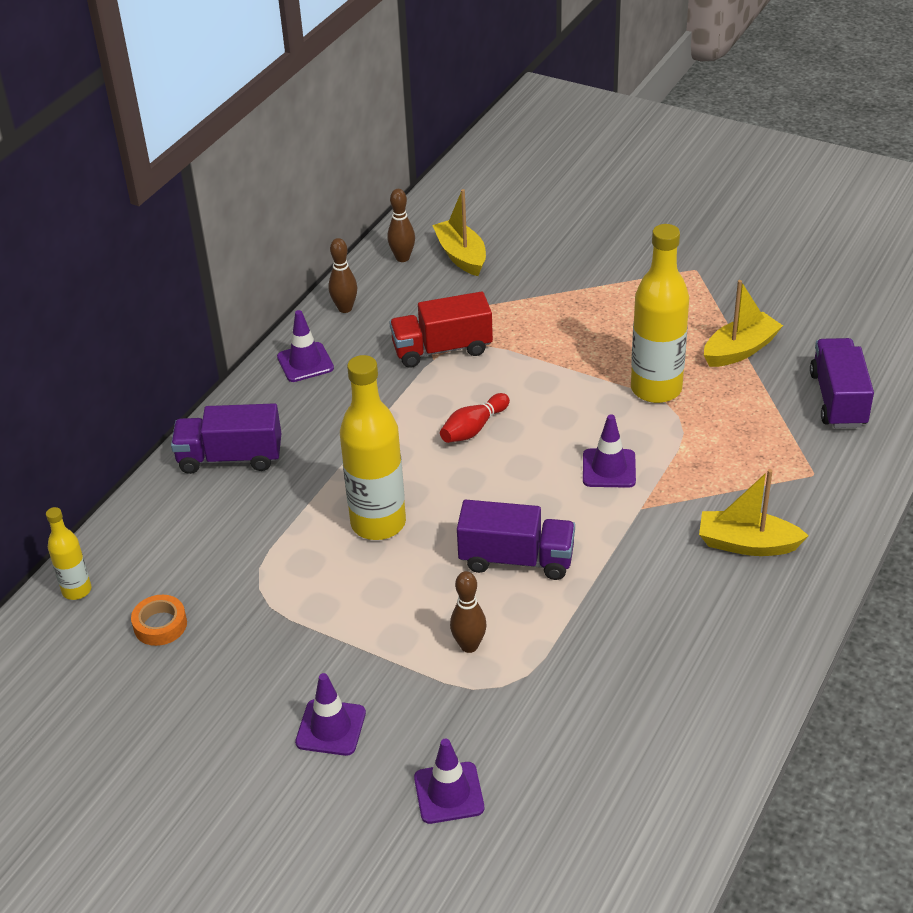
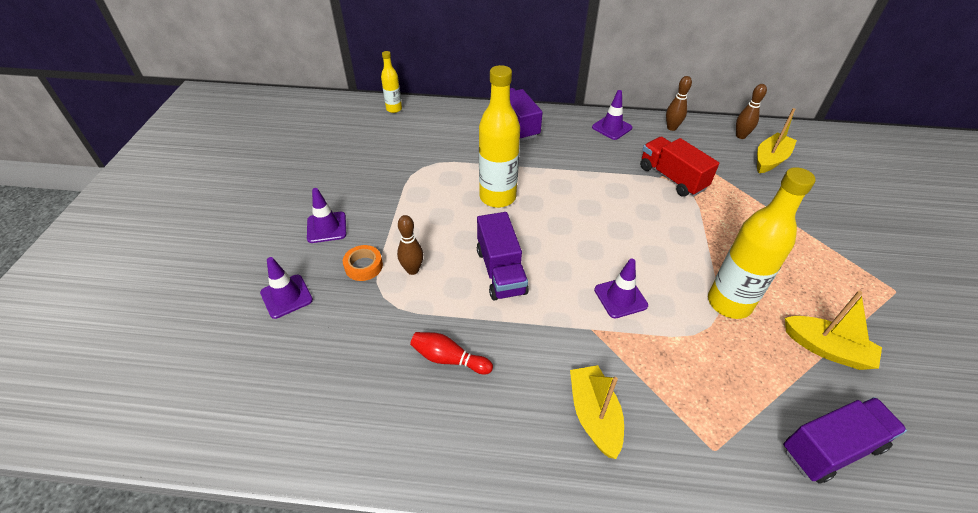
camera: 65 degrees right, 5 degrees up
(160, 625) = (381, 142): orange tape -> orange tape (363, 266)
(474, 428) = (609, 214): red bowling pin -> red bowling pin (449, 359)

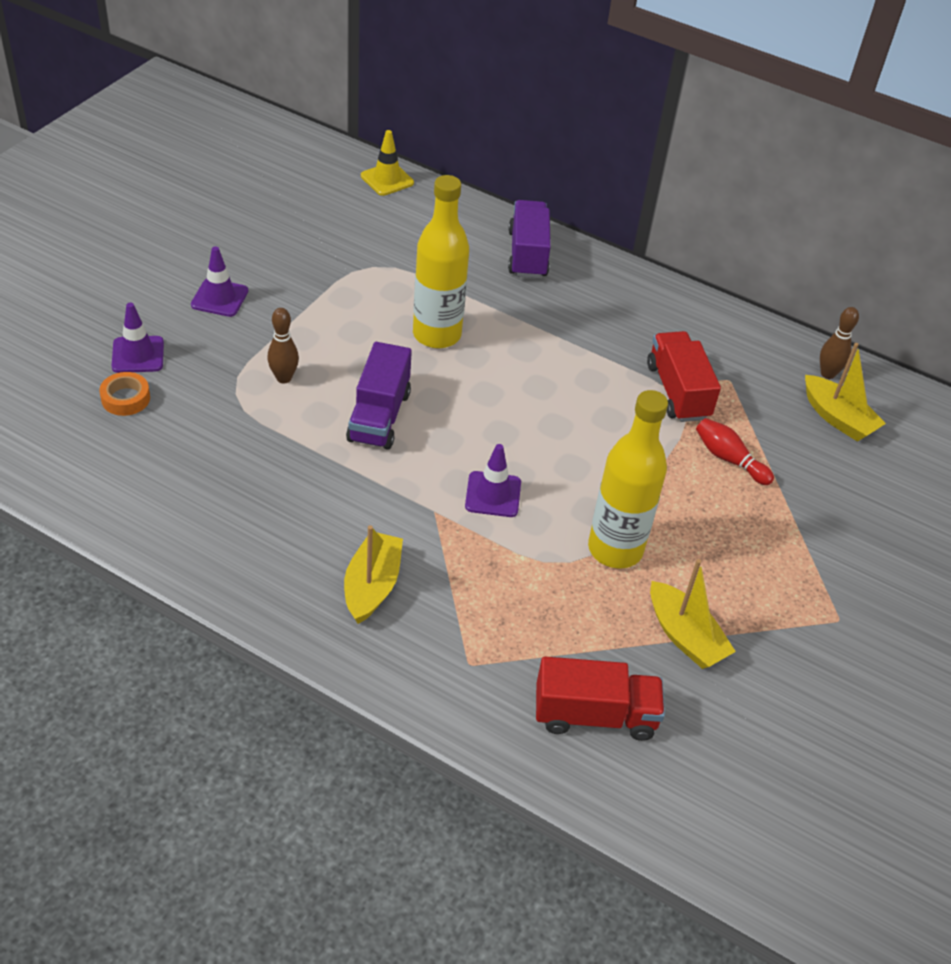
camera: 20 degrees right, 0 degrees up
(363, 266) = (234, 354): orange tape -> orange tape (125, 398)
(394, 109) = (387, 179): yellow bottle -> yellow traffic cone
(449, 359) = (263, 478): red bowling pin -> red bowling pin (729, 459)
(612, 127) = (655, 301): purple traffic cone -> none
(671, 128) = (738, 329): brown bowling pin -> none
(770, 160) = (837, 418): yellow boat -> yellow boat turned 75 degrees clockwise
(831, 448) = (595, 715): purple truck -> red truck

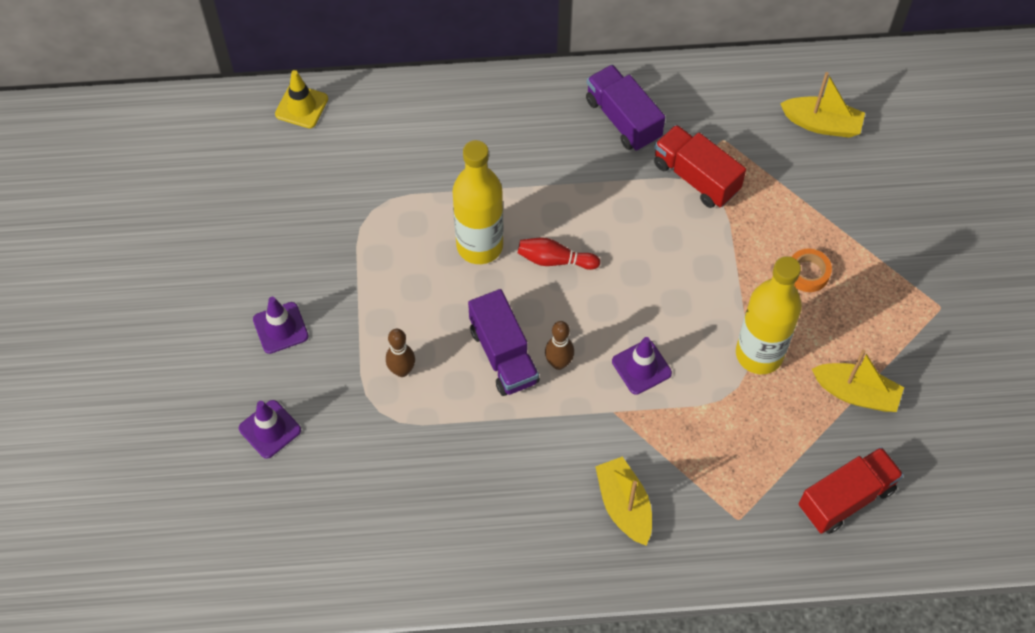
camera: 30 degrees left, 15 degrees up
(125, 398) = (300, 476): orange tape -> orange tape (808, 273)
(527, 254) = (481, 113): purple truck -> purple truck (623, 119)
(729, 459) = (776, 217): red bowling pin -> red bowling pin (555, 260)
(827, 374) = (786, 85): brown bowling pin -> brown bowling pin (558, 363)

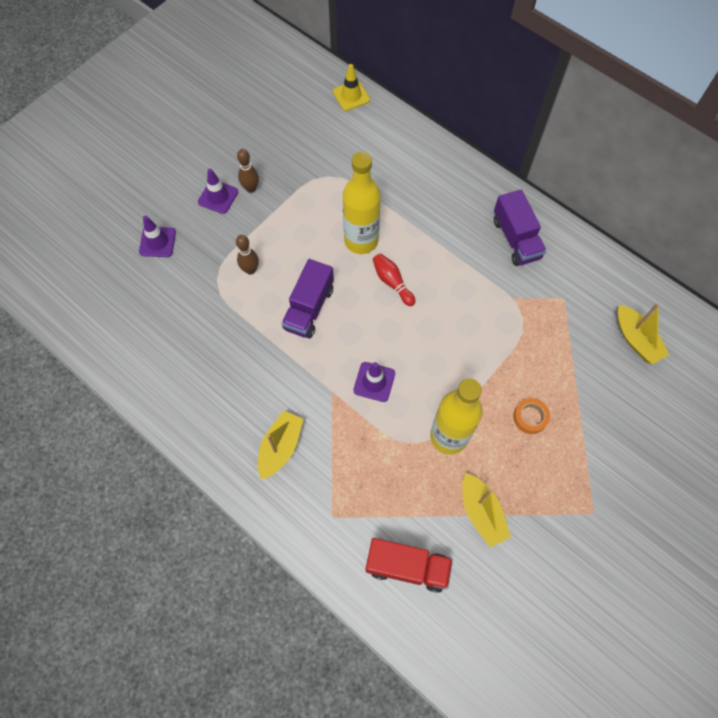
camera: 45 degrees right, 5 degrees up
(558, 363) = (332, 338): brown bowling pin -> brown bowling pin (251, 188)
(623, 119) = (516, 239): purple truck -> purple truck turned 150 degrees clockwise
(696, 177) = (523, 305): red truck -> none

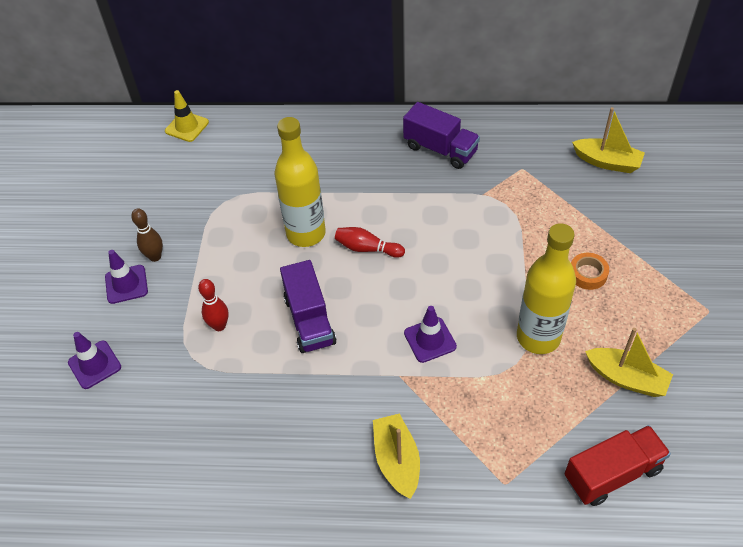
camera: 35 degrees left, 15 degrees down
(250, 270) = (219, 326): brown bowling pin -> red bowling pin

